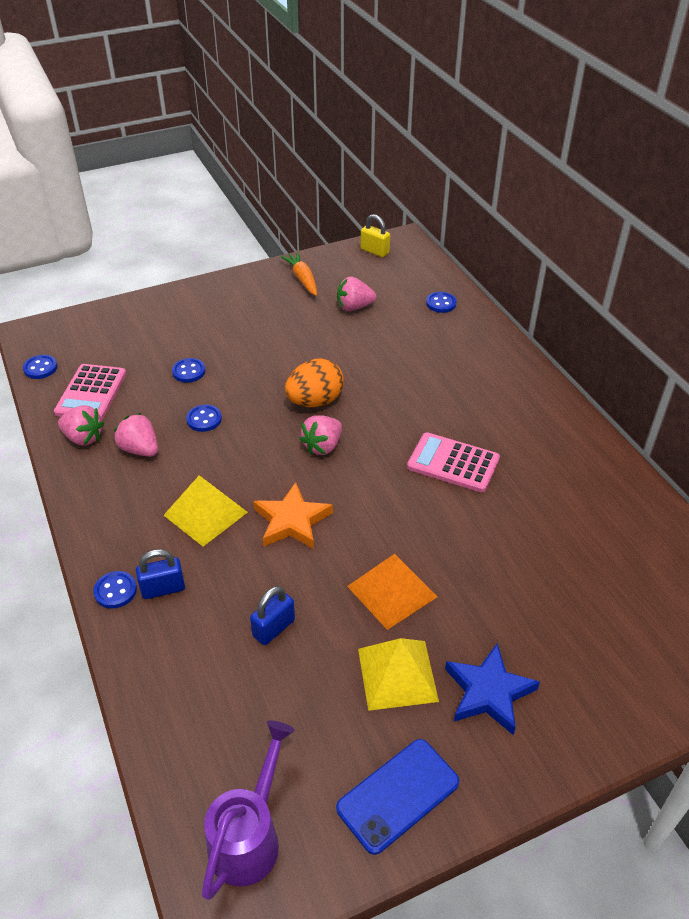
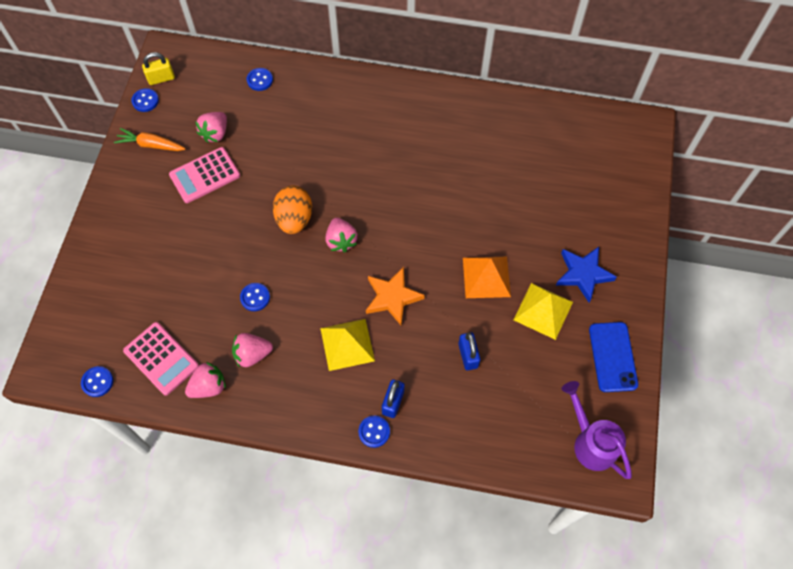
camera: 55 degrees left, 20 degrees up
(189, 371) = (193, 280): blue button -> blue button (145, 101)
(453, 463) = (414, 178): pink calculator -> pink calculator (205, 175)

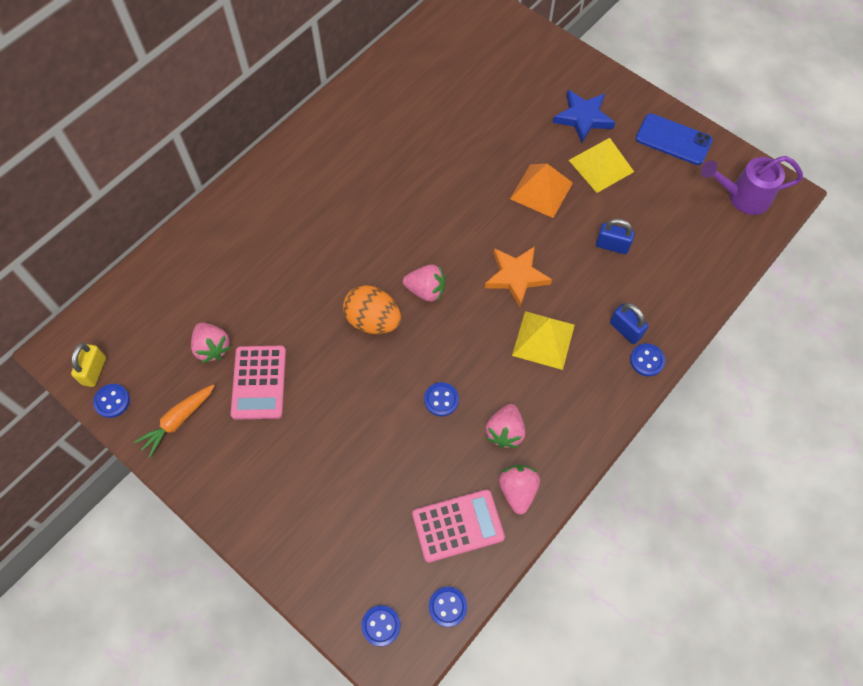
camera: 60 degrees left, 0 degrees up
(260, 80) = (176, 273): blue button -> blue button (381, 626)

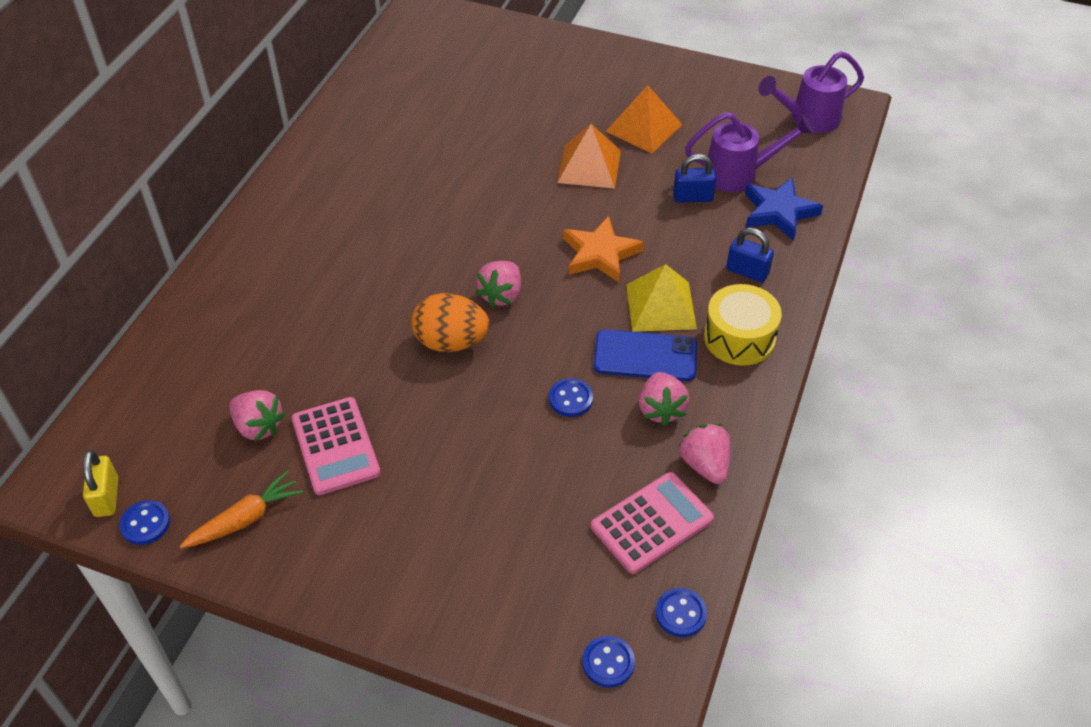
camera: 20 degrees left, 15 degrees down
(178, 421) = (245, 519): orange carrot -> orange carrot turned 150 degrees counterclockwise
(426, 290) = (501, 295): pink strawberry -> pink strawberry turned 120 degrees clockwise
(583, 118) = (603, 89): blue star -> blue star (779, 212)
(592, 388) = (739, 338): none -> yellow drum
(601, 166) = (644, 128): yellow pyramid -> orange pyramid
(647, 360) = (785, 294): blue button -> none
(659, 235) = (739, 174): none -> purple watering can
(673, 140) = (710, 86): blue phone -> blue phone (645, 356)

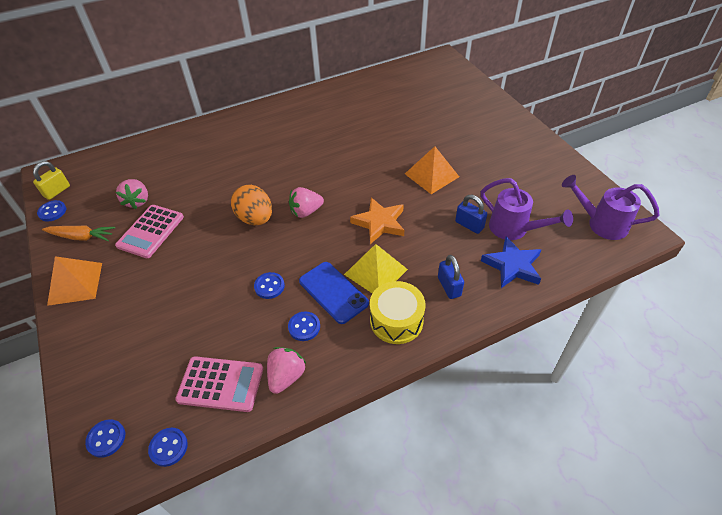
camera: 45 degrees right, 0 degrees up
(644, 128) = (488, 172): orange pyramid -> orange pyramid (75, 283)
(661, 409) = (304, 327): pink strawberry -> blue button

